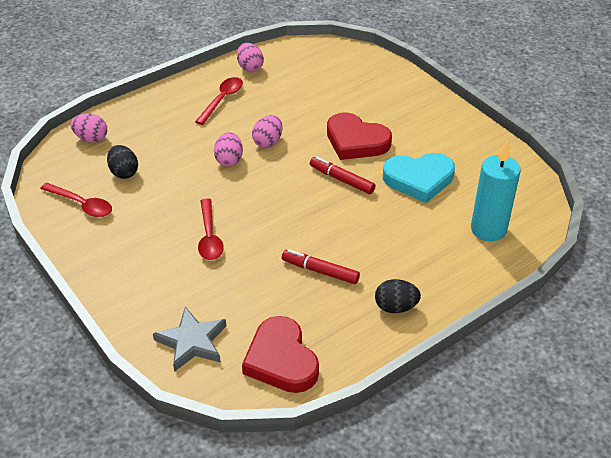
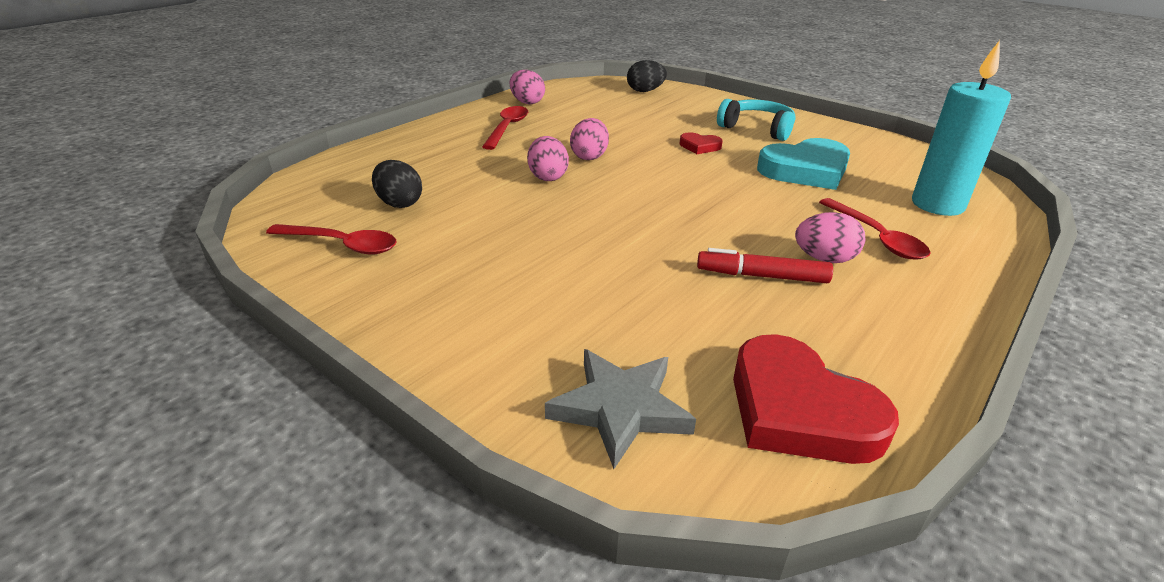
camera: 15 degrees left, 10 degrees down
(91, 138) = (338, 175): pink egg -> pink egg (824, 259)
(209, 237) = (566, 257): red spoon -> red spoon (876, 237)
(342, 180) = (711, 180): red marker -> none
(356, 141) = (699, 146): red heart -> red heart, size x0.47
(395, 307) = (910, 304): black egg -> black egg (645, 91)
(415, 125) = (757, 129): none -> turquoise headphones

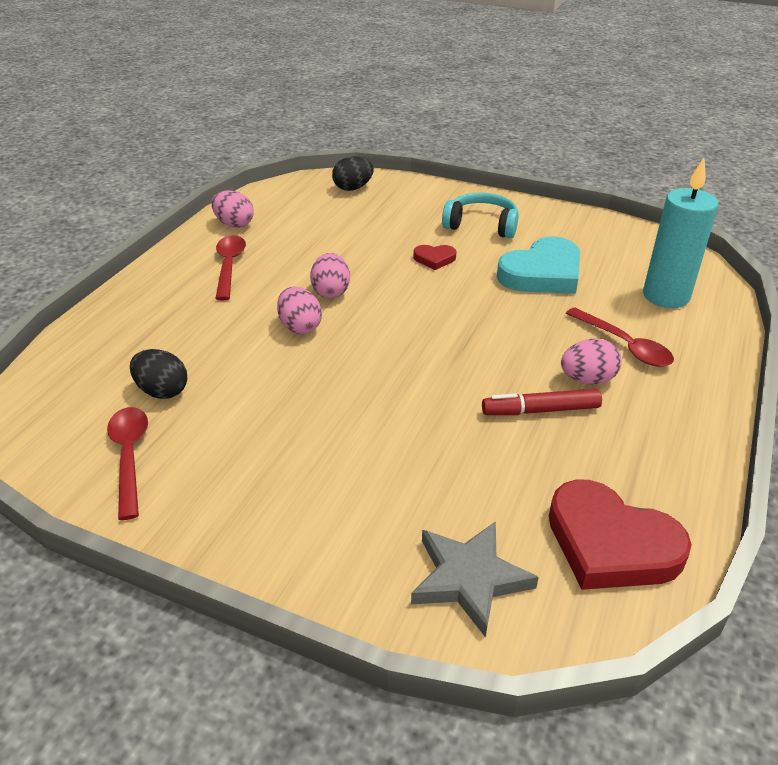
camera: 15 degrees left, 5 degrees up
(342, 245) = (129, 456): red spoon -> red spoon turned 105 degrees counterclockwise

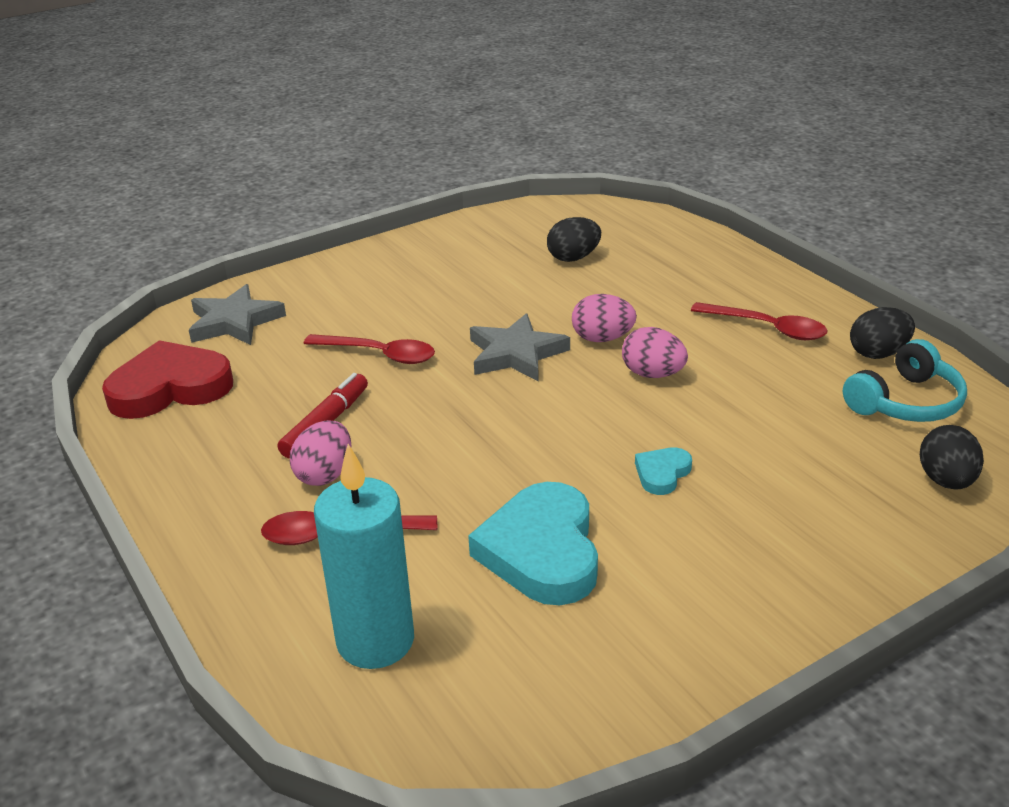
camera: 125 degrees right, 5 degrees down
(129, 456) = (508, 235): red spoon -> red spoon (379, 354)
(234, 224) = (878, 353): pink egg -> black egg
(358, 358) = (516, 354): none -> grey star
(434, 259) = (662, 473): red heart -> turquoise heart
(481, 225) = (725, 560): turquoise headphones -> turquoise headphones (906, 402)

